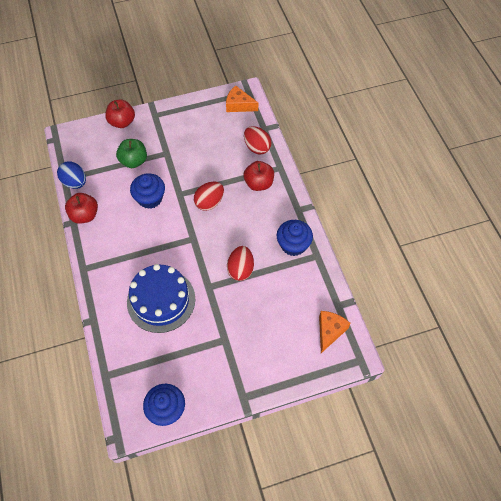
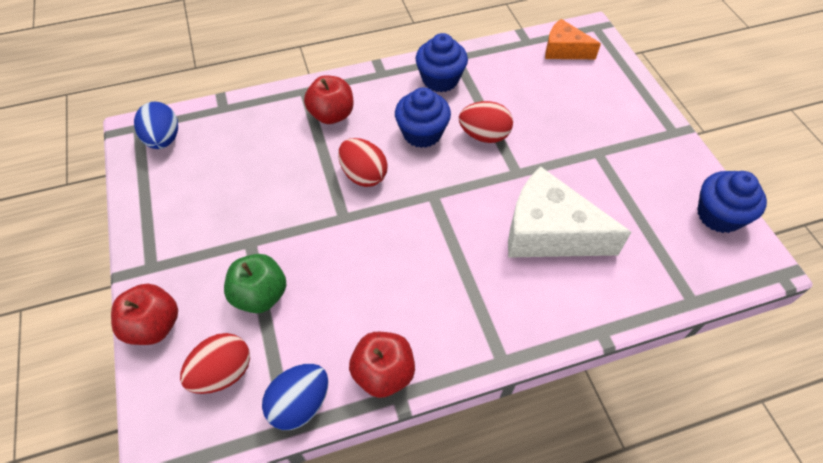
camera: 90 degrees left, 5 degrees down
(150, 198) = (350, 261): blue cupcake -> blue cupcake (422, 133)
(161, 300) = (549, 232): blue cake -> white cheese
(239, 105) = (163, 139): orange cheese -> blue egg
(257, 147) = (260, 117): red egg -> red egg (223, 373)

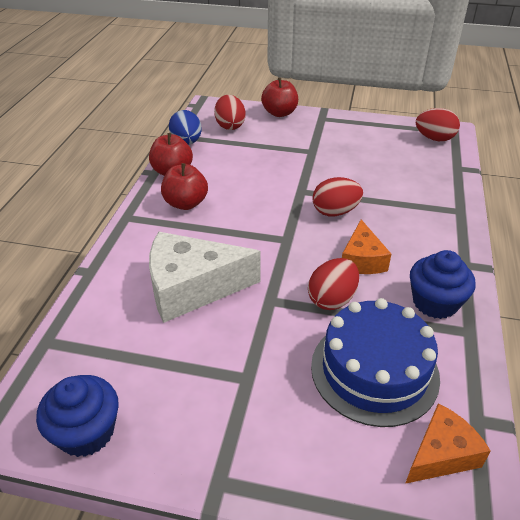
camera: 120 degrees right, 15 degrees down
(163, 139) = (434, 138): blue egg -> red egg
(260, 295) = (267, 146): green apple -> none
(332, 115) = (418, 216): red apple -> red apple (186, 203)
(422, 133) = (362, 260): blue cupcake -> orange cheese
(531, 92) = (374, 370): none -> blue cake
(549, 232) = (192, 288): white cheese -> white cheese turned 150 degrees counterclockwise

